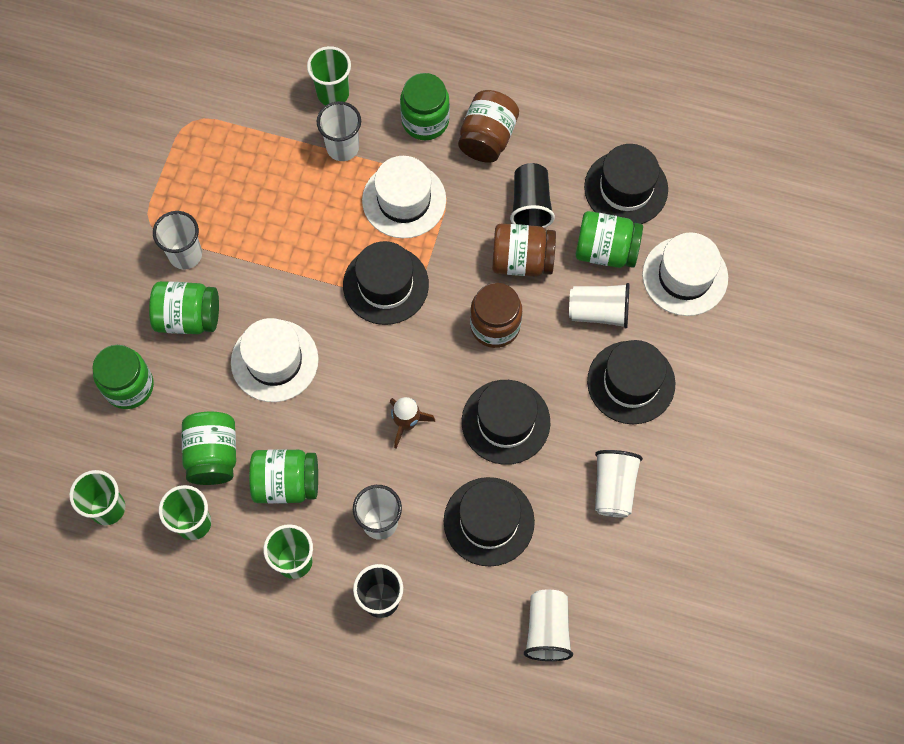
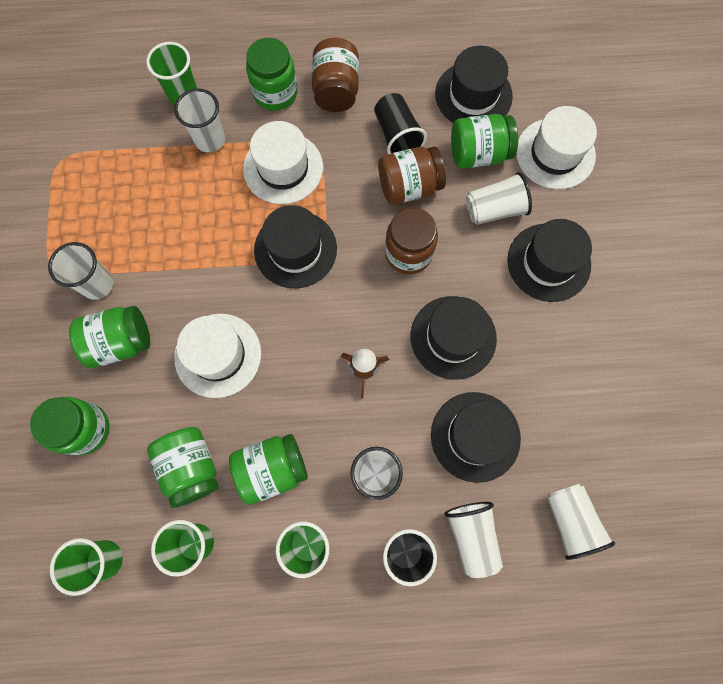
camera: 20 degrees left, 5 degrees up
(613, 488) = (574, 363): white cup -> white cup (472, 536)

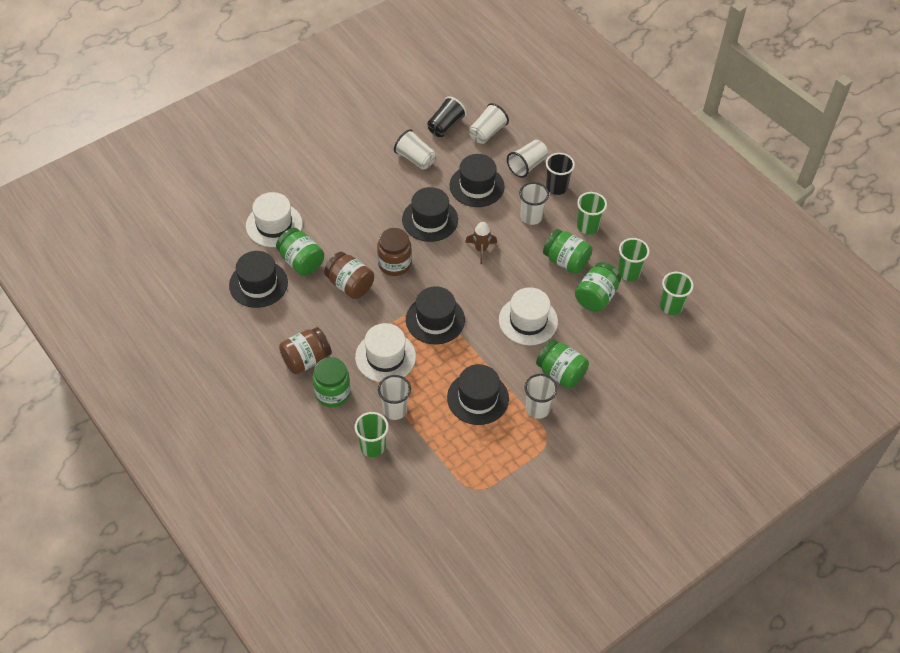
camera: 125 degrees left, 20 degrees down
(85, 429) = (620, 358): green jar -> none
(397, 135) = (317, 309): black cup -> black cup (445, 126)
(494, 209) = (335, 237): white cup -> white cup (415, 159)
(548, 262) = (351, 198): black hat -> black hat (478, 398)

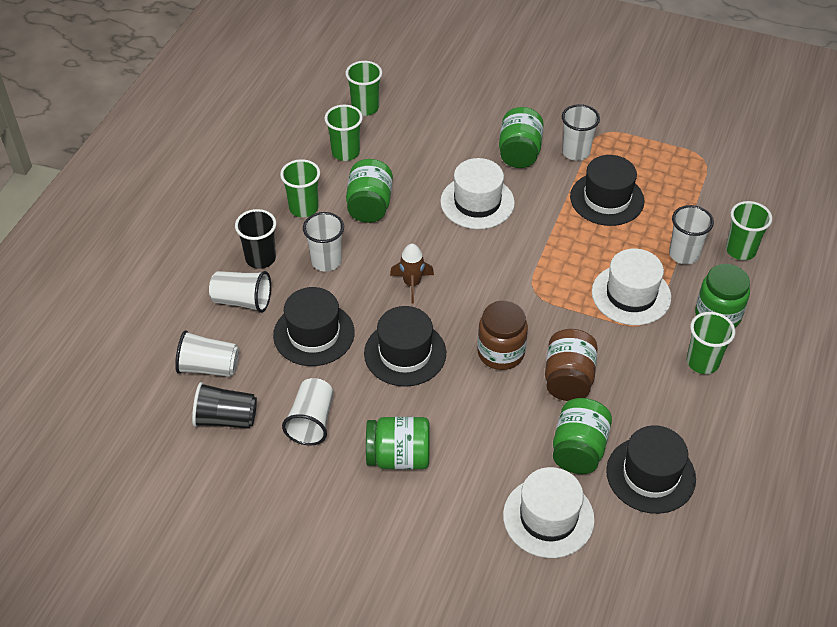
camera: 120 degrees left, 5 degrees down
(306, 360) = (702, 362): brown jar -> green cup
(435, 320) = (545, 277): black hat -> none
(596, 297) = (399, 164): green jar -> green jar (398, 457)

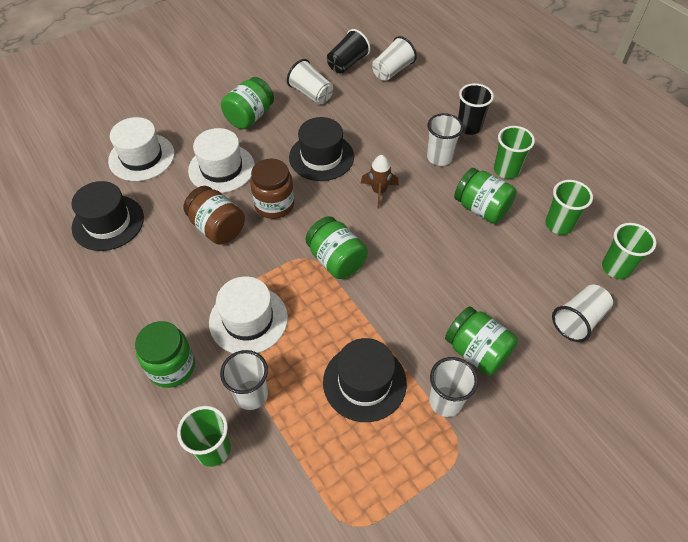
camera: 125 degrees right, 5 degrees up
(242, 301) = (435, 104): white cup -> white cup (578, 320)
(314, 334) = (378, 123): black hat -> none
(477, 202) = (434, 279): white hat -> white hat (221, 168)
(578, 449) = (164, 198): green jar -> green jar (336, 260)
(702, 362) = (146, 319): green cup -> none

